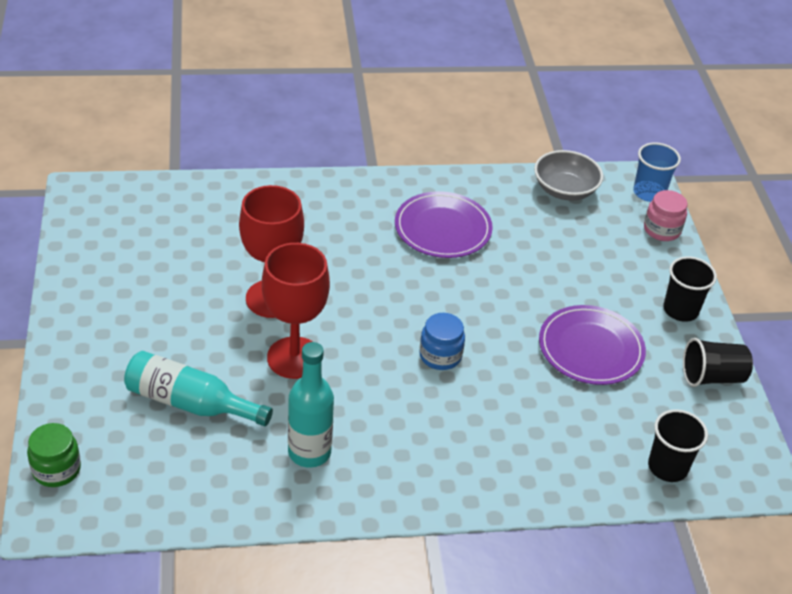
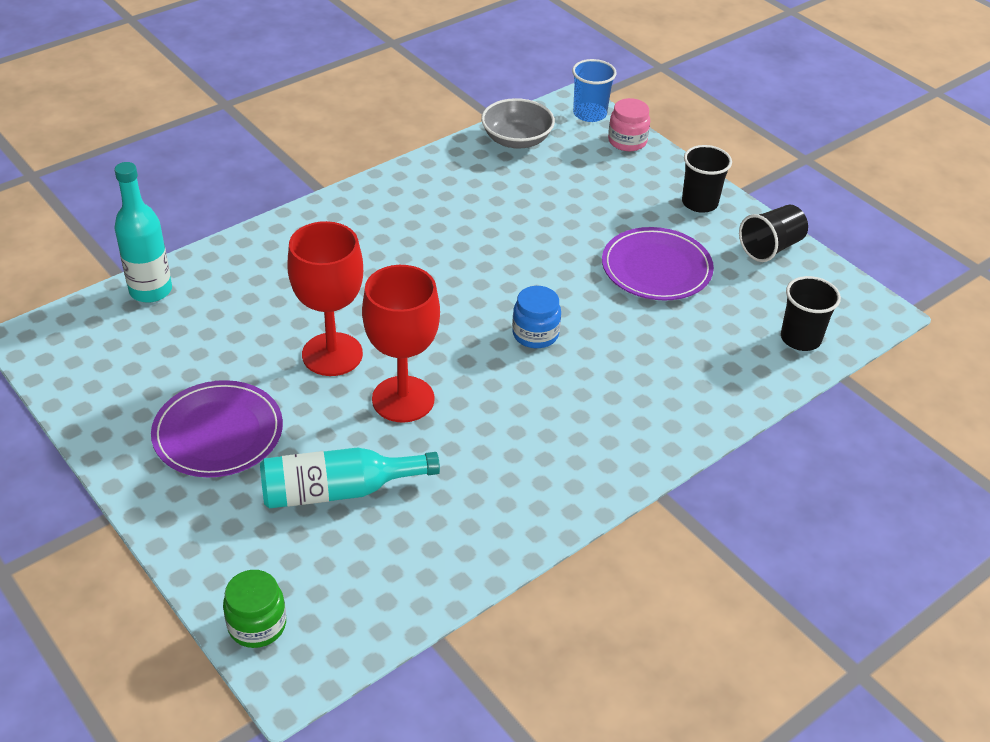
camera: 30 degrees left, 0 degrees up
(309, 452) = (493, 478): turquoise bottle -> turquoise bottle (151, 290)
(443, 228) = (438, 219): purple plate -> purple plate (218, 433)

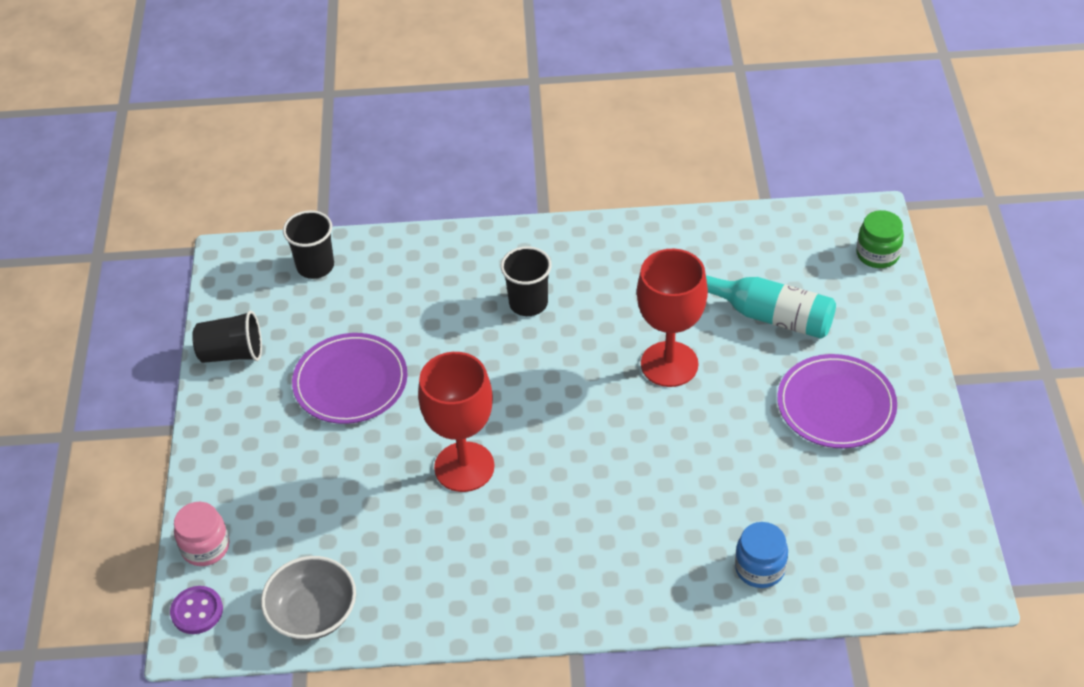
camera: 140 degrees left, 5 degrees up
(151, 290) = (828, 590): turquoise bottle -> none
(332, 354) = (699, 433): red goblet -> red goblet (464, 467)
(535, 334) = (515, 370): blue jar -> blue jar (760, 568)
(590, 114) = (197, 611): blue cup -> purple button
(699, 203) = (231, 431): black cup -> black cup (528, 303)

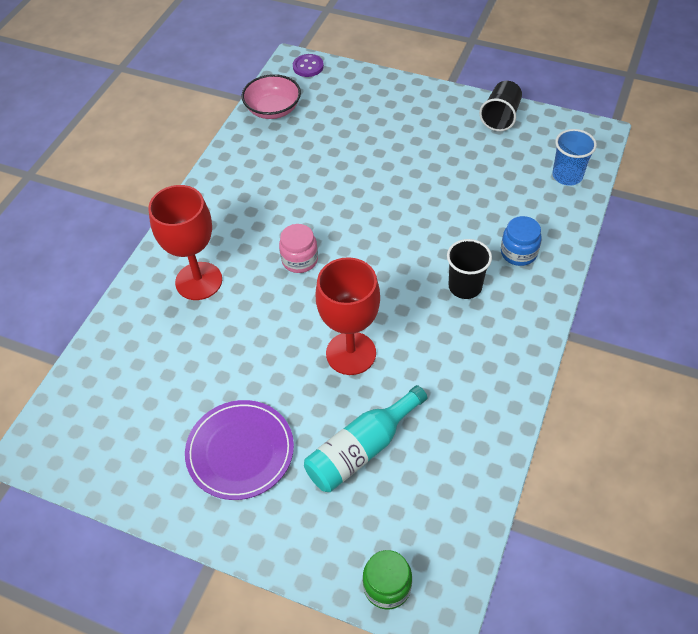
camera: 115 degrees right, 5 degrees up
(205, 547) = (349, 77): pink jar -> pink jar (300, 260)
(313, 613) = (273, 109): grey bowl -> pink bowl
(315, 266) = (567, 175): black cup -> blue cup
(350, 382) = (441, 167): purple plate -> none
(464, 467) = (332, 203): red goblet -> red goblet (199, 281)
(760, 568) = (141, 330): blue jar -> blue jar (518, 253)

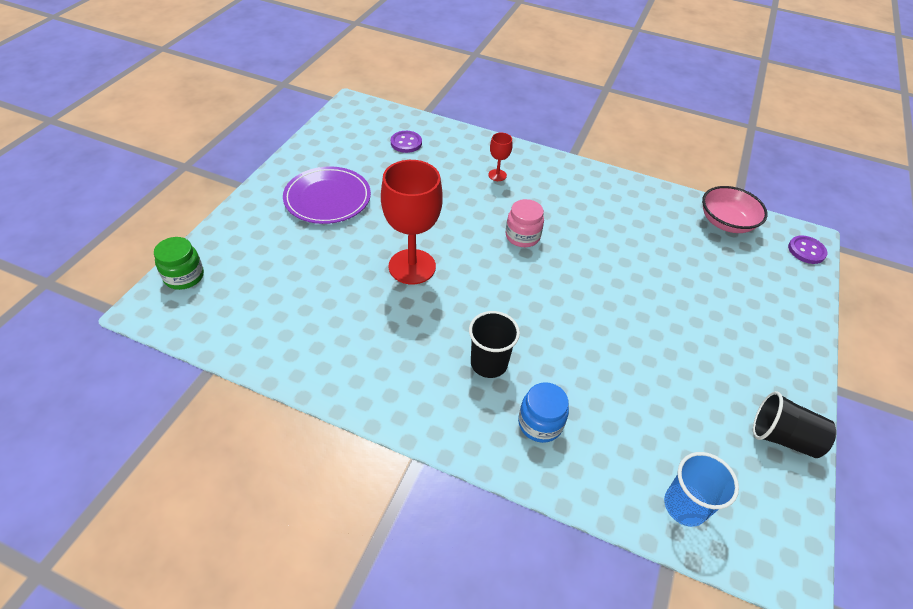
camera: 85 degrees right, 5 degrees down
(129, 376) = (406, 143): none -> purple button
(199, 281) = (497, 175): red goblet -> red goblet, size x0.45
(361, 449) = (311, 268): turquoise bottle -> none

